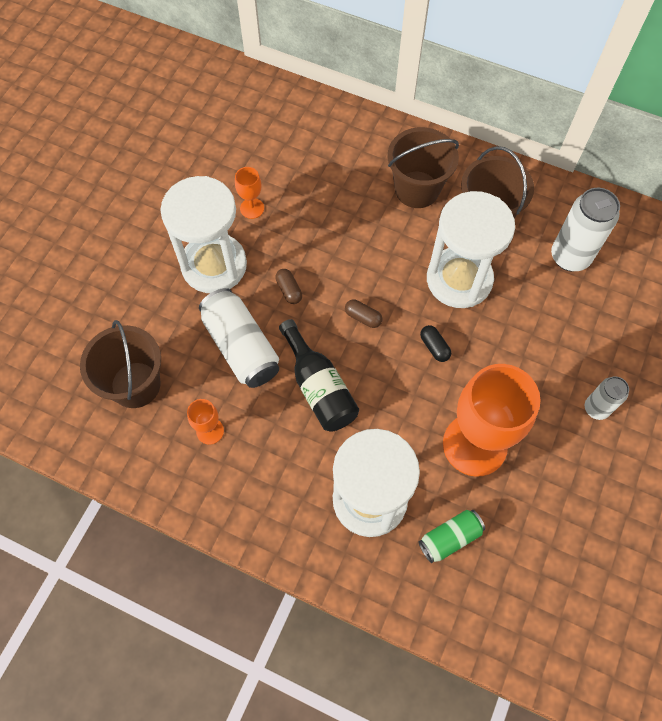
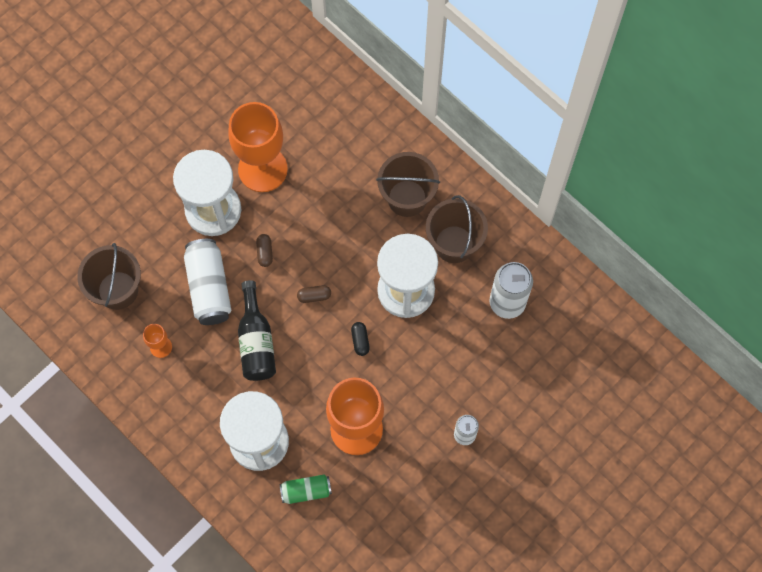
camera: 20 degrees right, 5 degrees up
(252, 208) = (262, 169): orange goblet -> orange goblet, size x2.32
(363, 317) = (314, 296): brown capsule -> brown capsule turned 60 degrees counterclockwise

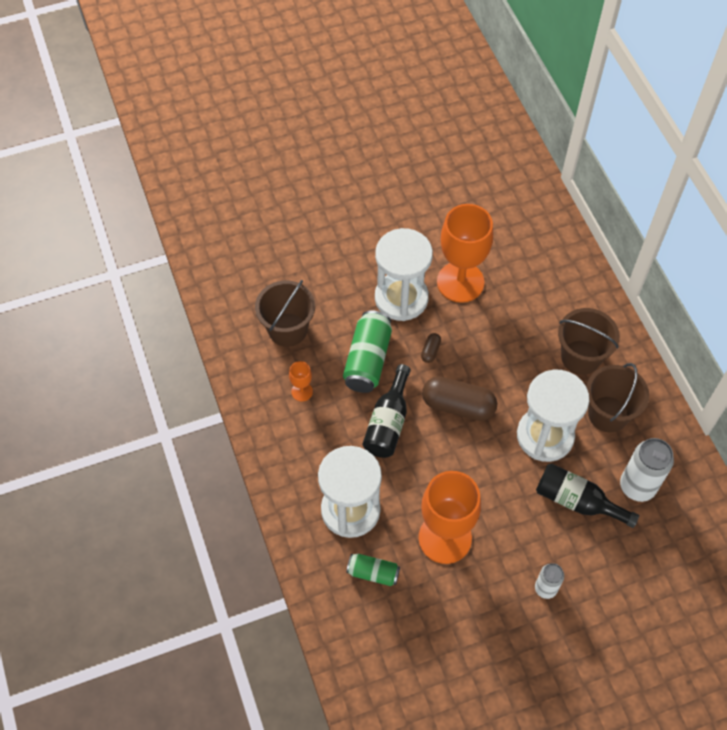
camera: 25 degrees right, 10 degrees down
(209, 287) = (368, 360): white can -> green can
(314, 296) = (458, 406): brown capsule -> brown capsule, size x2.22
(360, 340) = (483, 461): black capsule -> none
(460, 341) = (577, 501): none -> black bottle

